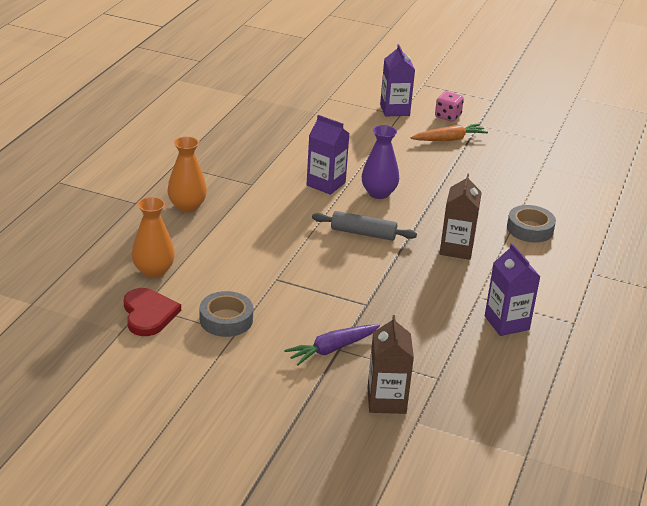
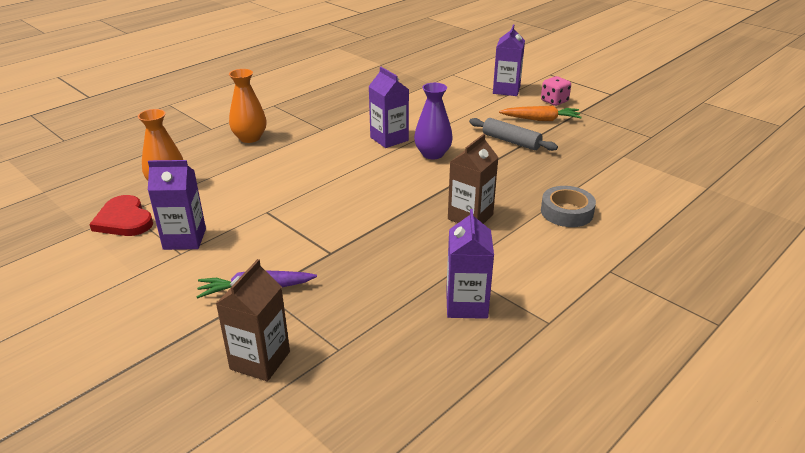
camera: 25 degrees right, 0 degrees up
(148, 314) = (124, 220): red heart -> red heart turned 135 degrees clockwise
(226, 319) = (184, 239): grey tape -> purple carton
(363, 233) = (386, 186): grey rolling pin -> grey rolling pin (511, 141)

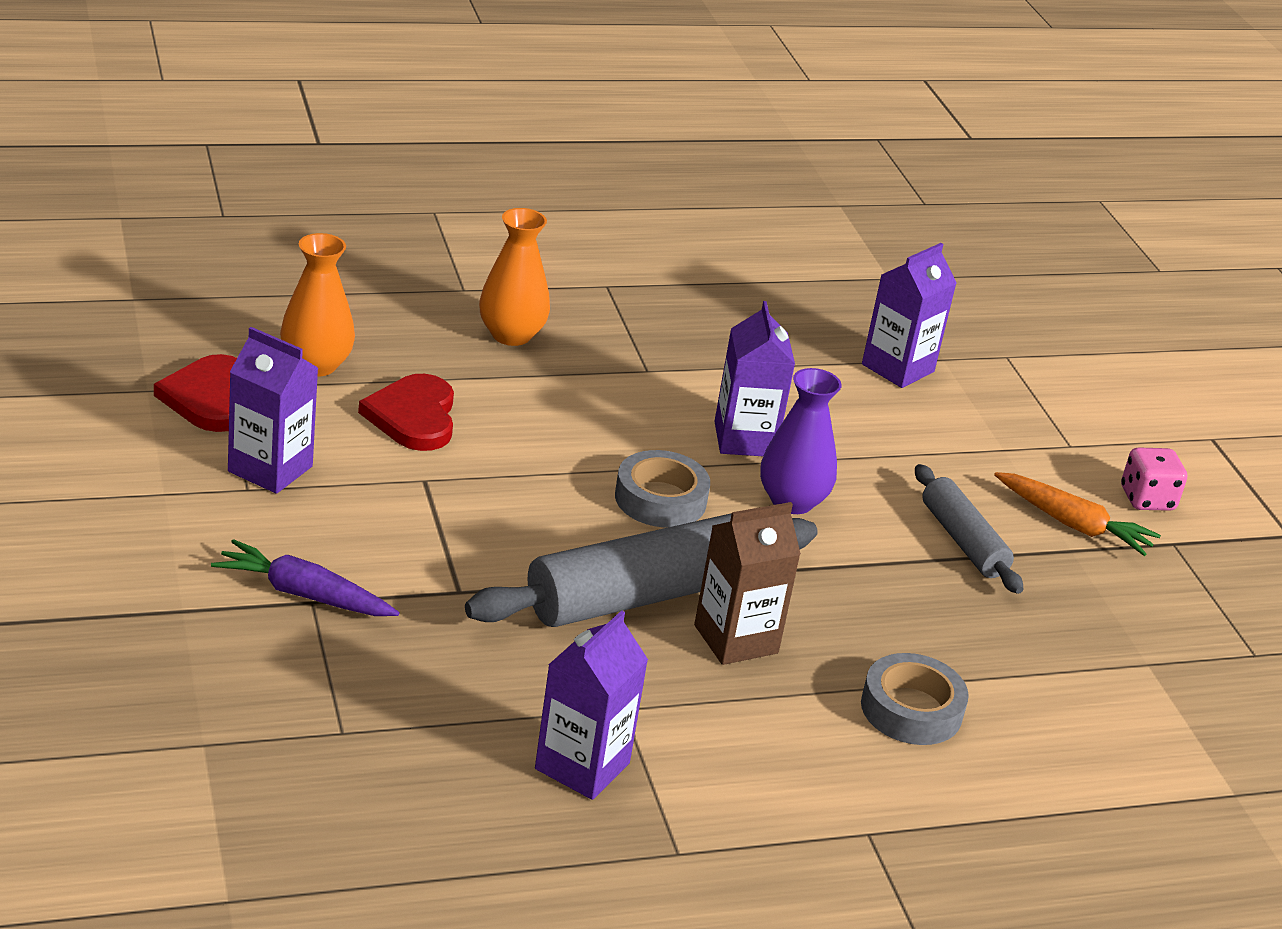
camera: 25 degrees right, 0 degrees up
(236, 187) = (413, 417): none -> red heart
(260, 360) = (228, 693): brown carton -> none
(379, 175) = (660, 499): none -> grey tape
(413, 217) = (643, 595): none -> grey rolling pin
(506, 90) = (1077, 435): purple carton -> purple carton (897, 368)

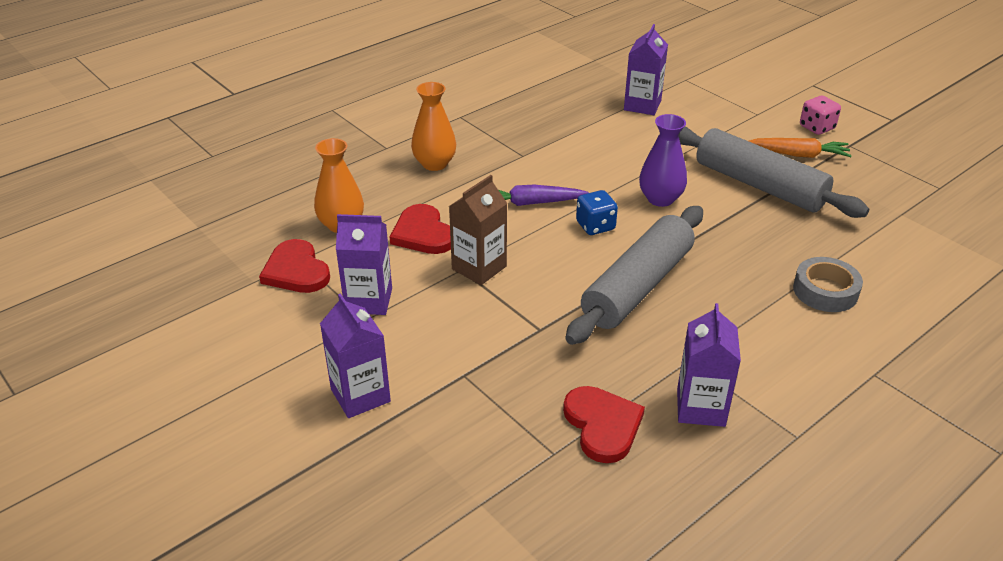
camera: 20 degrees left, 5 degrees up
(304, 594) = (455, 372): purple carrot -> purple carrot (530, 203)
(433, 729) = (602, 425): none -> red heart
(660, 499) = (595, 226): grey tape -> blue dice
(736, 639) = (706, 291): brown carton -> brown carton (479, 268)
(744, 439) = (606, 174): purple carton -> purple carton (360, 395)
(963, 541) = (759, 185): grey rolling pin -> grey rolling pin, size x1.78

